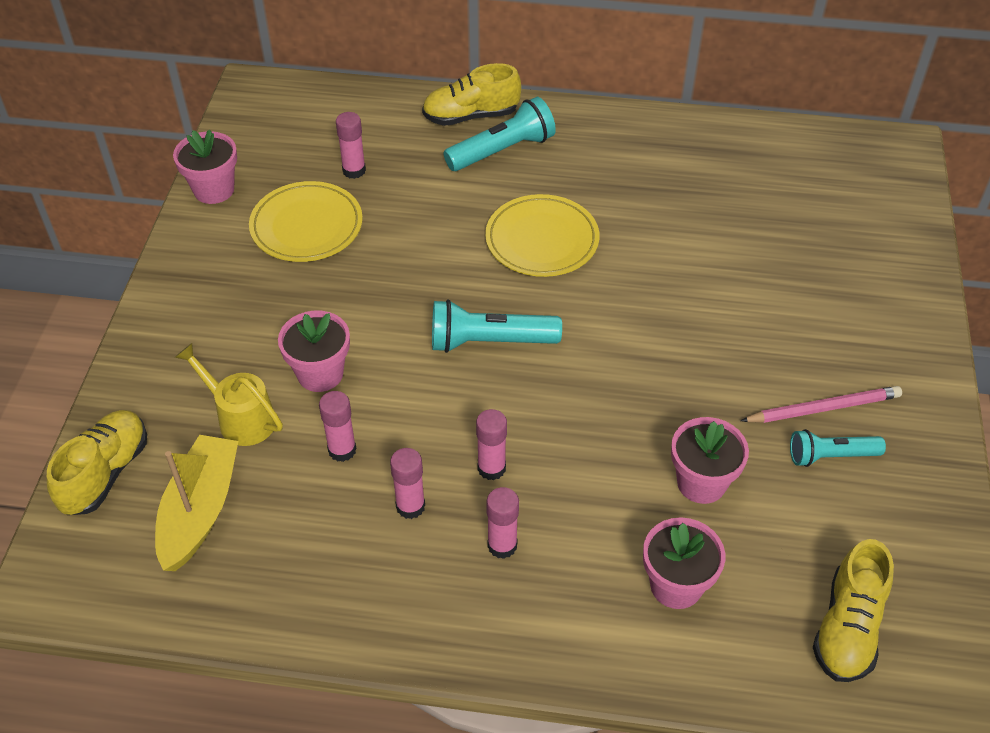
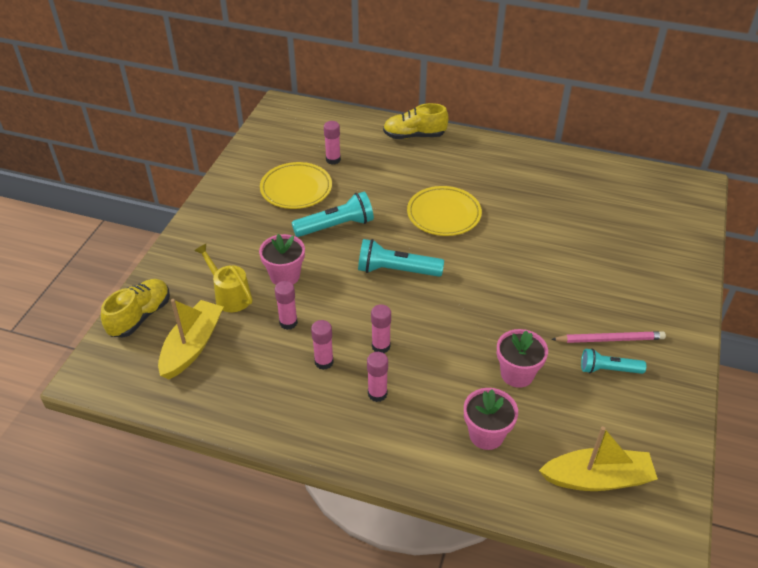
camera: 10 degrees right, 5 degrees down
(214, 190) = (244, 161): pink flower pot -> none
(502, 150) = (430, 158): turquoise flashlight -> turquoise flashlight (336, 226)
(847, 628) = (597, 478): yellow shoe -> yellow boat

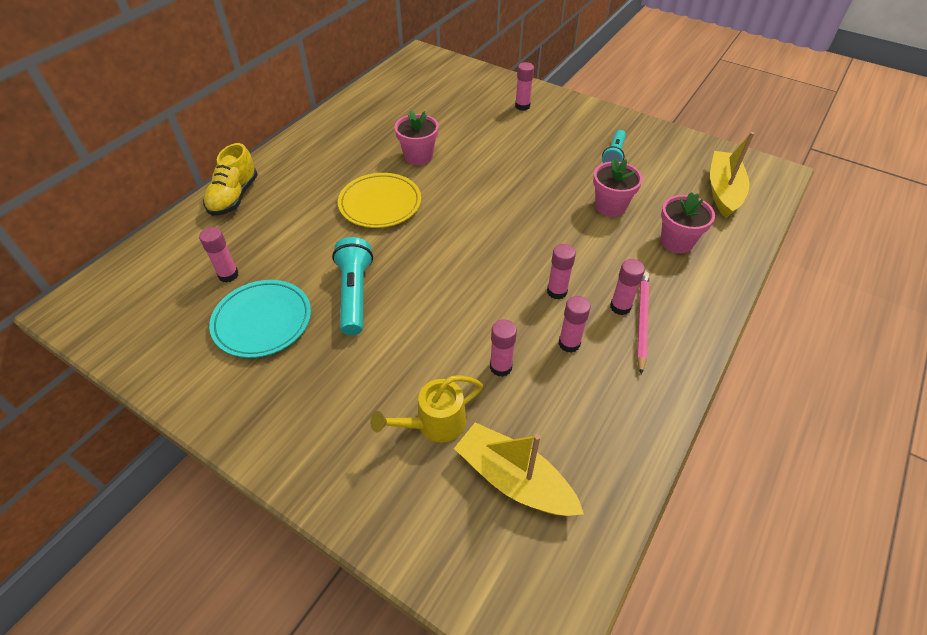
camera: 75 degrees left, 5 degrees up
(140, 316) = (438, 547): yellow shoe -> none
(285, 276) = (420, 358): pink flower pot -> pink flower pot (418, 156)
(296, 189) = (262, 321): yellow plate -> turquoise plate
(396, 270) = (450, 257): turquoise flashlight -> none
(610, 339) = (581, 146): pink pencil -> pink pencil (641, 321)
(653, 280) = (522, 106): none -> pink glue stick

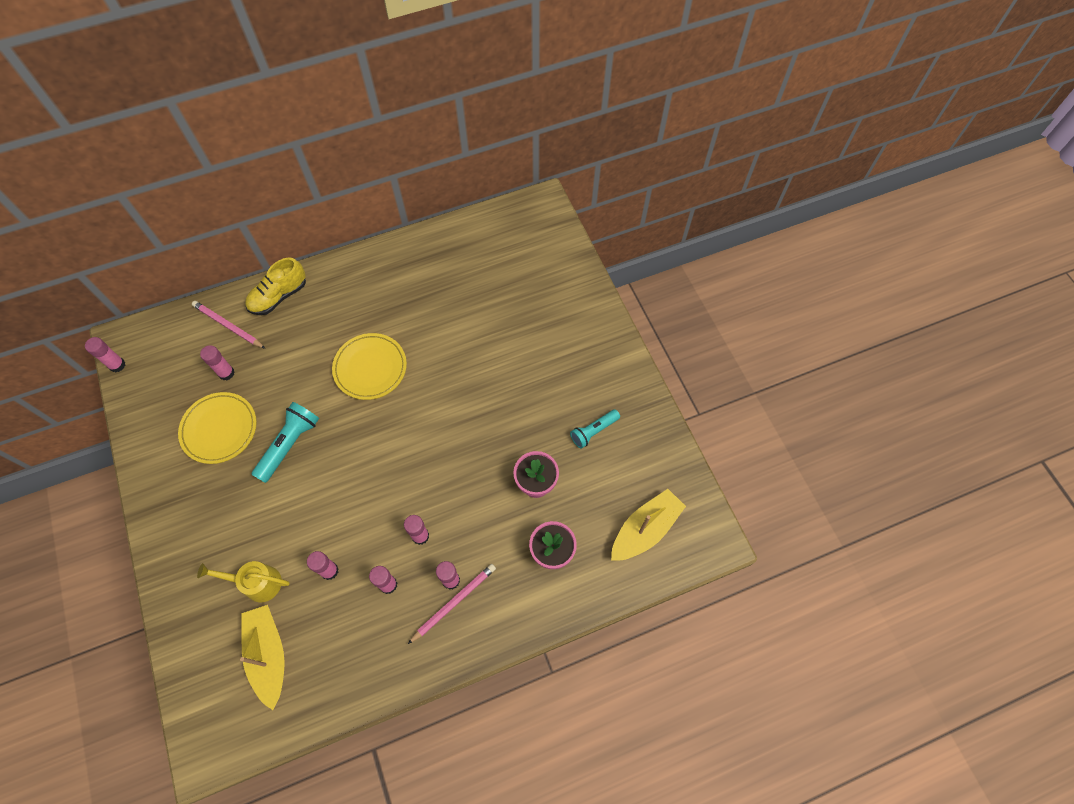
camera: 35 degrees right, 15 degrees up
(196, 240) = (228, 326): none -> pink pencil
(262, 321) = (219, 429): turquoise plate -> yellow plate
(418, 156) = (437, 334): pink flower pot -> none
(522, 106) = (571, 324): pink glue stick -> pink glue stick (117, 365)

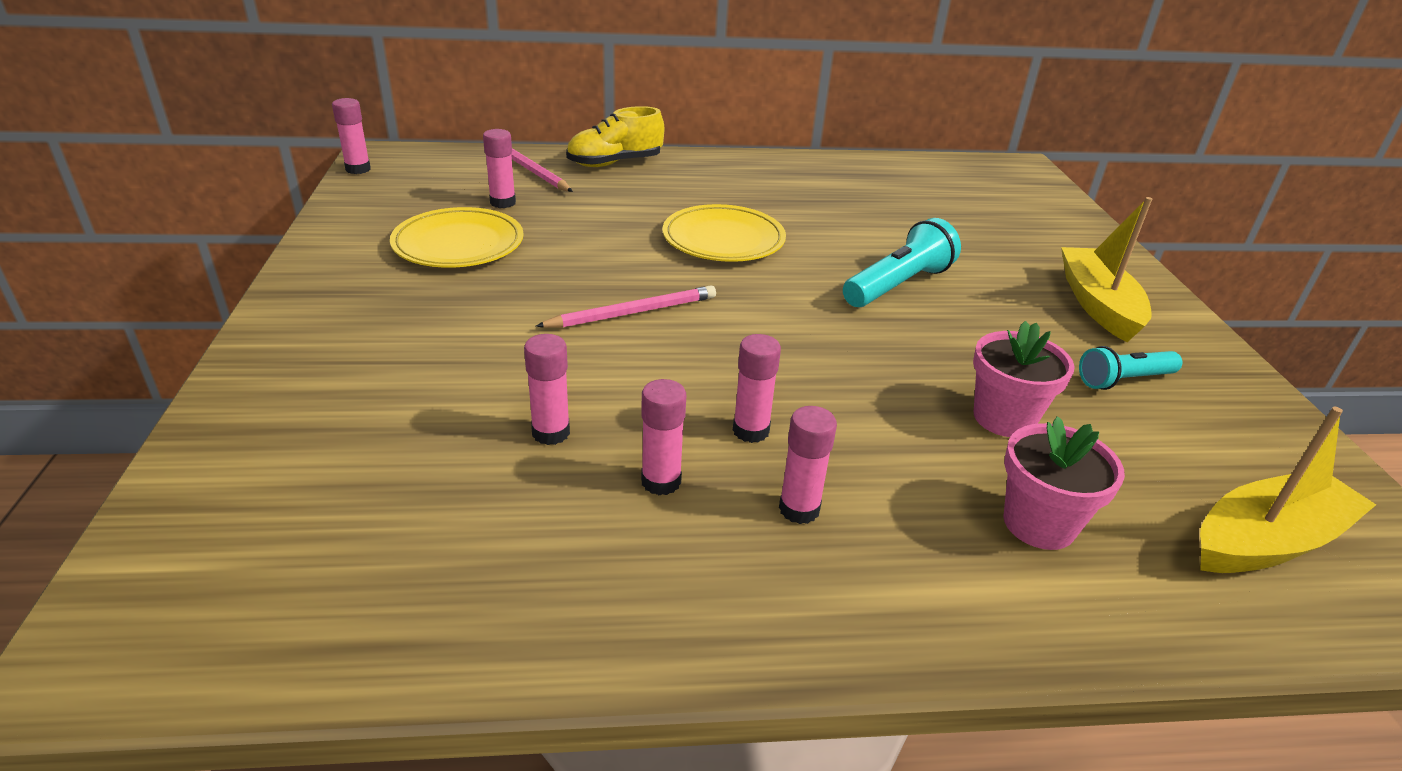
camera: 15 degrees right, 30 degrees down
(256, 583) = (403, 414): yellow watering can -> none
(268, 655) = (357, 521): yellow boat -> yellow boat (1098, 304)
(289, 445) = (558, 280): turquoise flashlight -> turquoise flashlight (898, 285)
(454, 602) = (797, 546): pink pencil -> pink pencil (632, 312)

